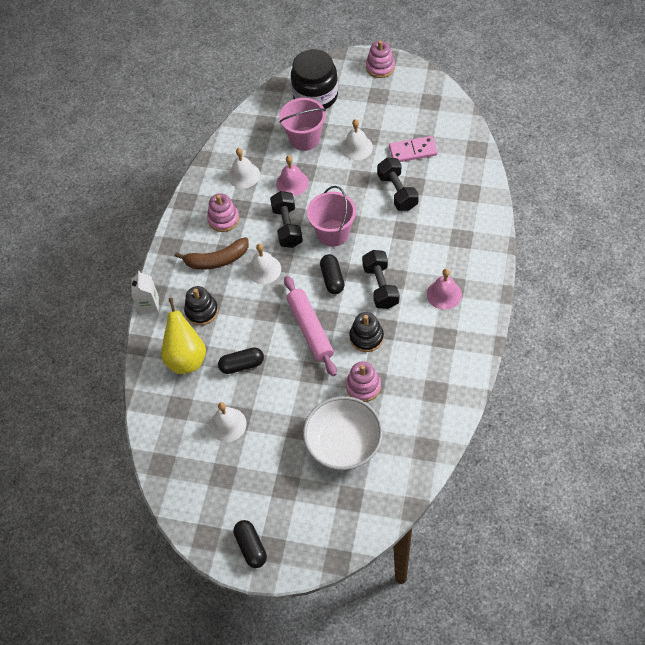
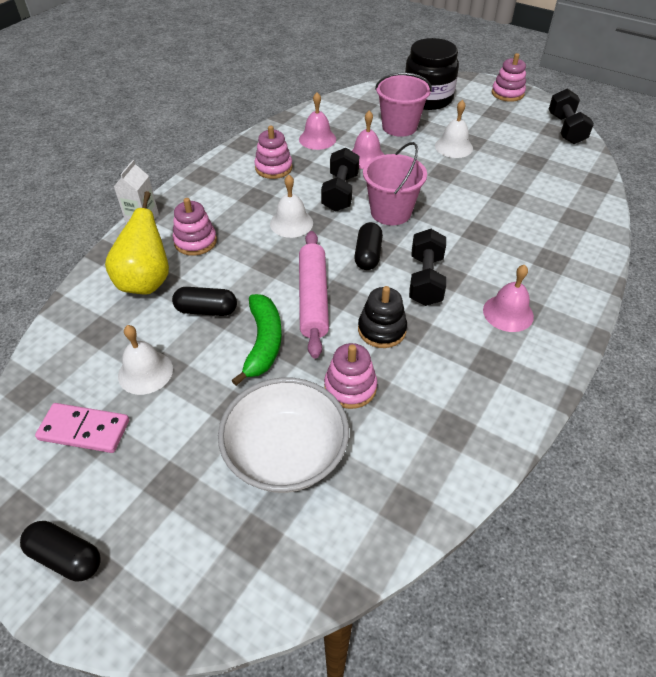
camera: 15 degrees right, 10 degrees down
(201, 311) = (195, 241): black stacking toy -> pink stacking toy
(217, 260) = (244, 200): brown banana -> none
(243, 175) = (317, 139): white bell -> pink bell
(251, 547) = (66, 557): black capsule -> black capsule turned 60 degrees counterclockwise
(293, 375) = (263, 343): none -> green banana
(397, 192) = (485, 195): black dumbbell -> black dumbbell (565, 129)
(413, 151) = (518, 165): pink domino -> pink domino (84, 430)

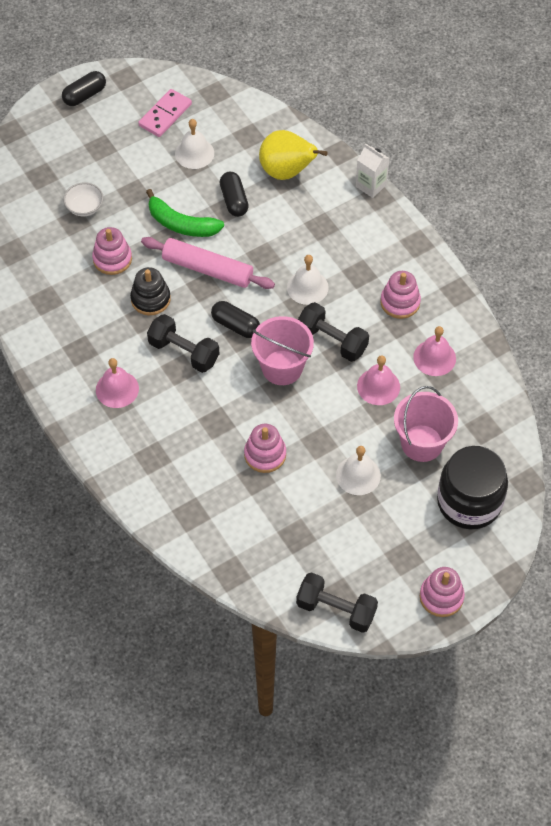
camera: 115 degrees right, 10 degrees up
(195, 241) = (319, 214): pink stacking toy -> pink stacking toy (265, 454)
(206, 310) = (234, 200): black capsule -> black capsule turned 45 degrees counterclockwise
(286, 454) = (84, 207): white bowl -> white bowl, size x0.48

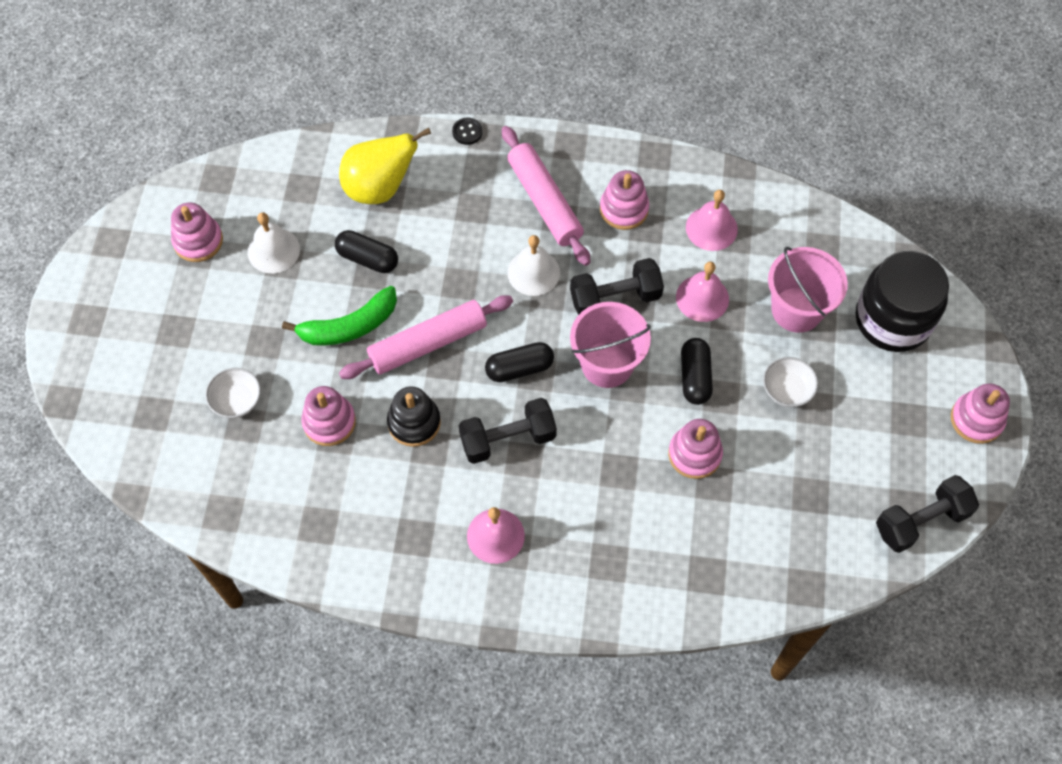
camera: 50 degrees left, 5 degrees up
(85, 95) = (92, 296): black capsule -> black capsule (695, 377)
(165, 115) = (198, 241): pink domino -> pink stacking toy
(358, 475) = (787, 390): white bell -> white bowl
(363, 258) = (545, 201): none -> pink rolling pin
(371, 185) = (467, 132): white carton -> black button

